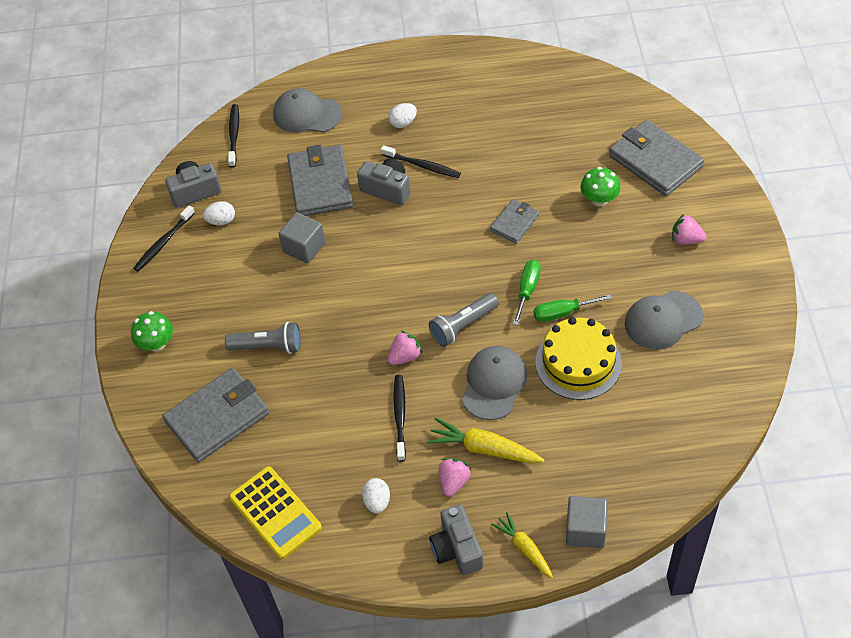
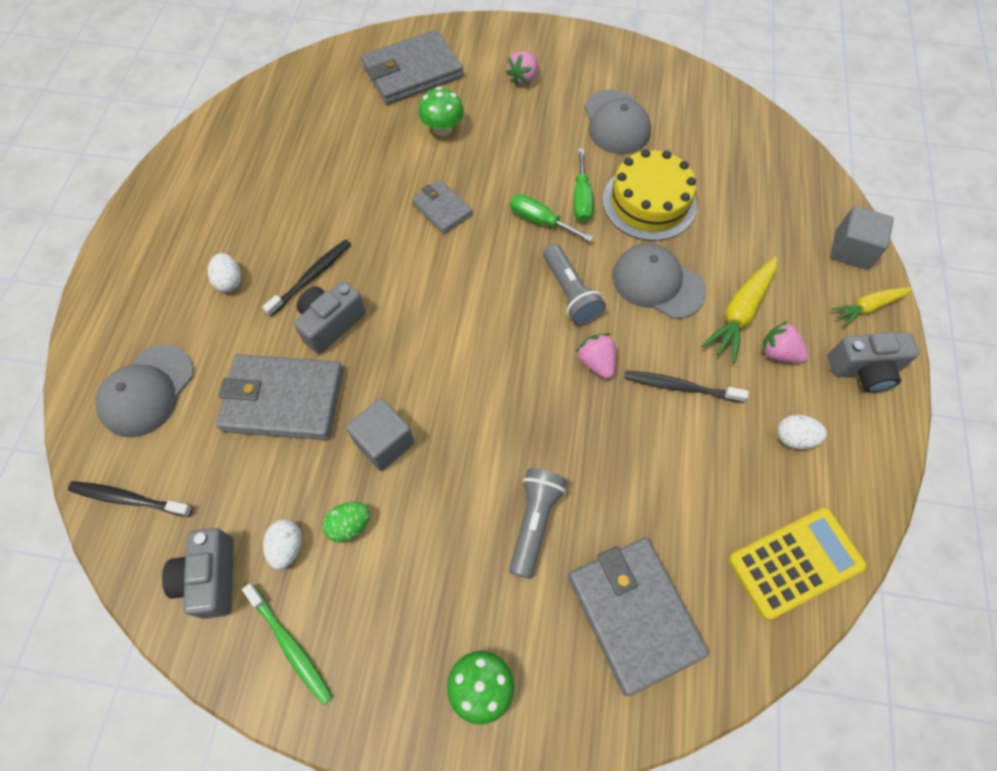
camera: 80 degrees left, 10 degrees up
(163, 243) = (290, 646): black toothbrush -> green toothbrush
(242, 247) = (349, 525): none -> green egg

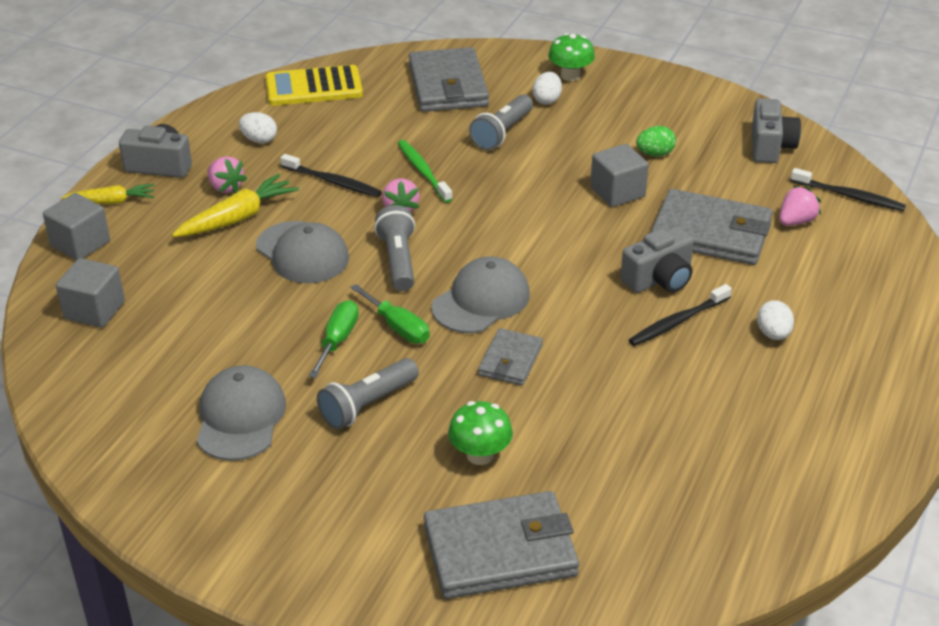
camera: 165 degrees left, 25 degrees down
(147, 391) = (849, 260): grey cap -> grey cap (481, 301)
(287, 547) = (708, 151): white egg -> white egg (547, 100)
(290, 646) = (706, 109): green toothbrush -> green toothbrush (423, 171)
(442, 209) = (510, 360): grey wallet -> grey wallet turned 45 degrees clockwise
(523, 78) = (334, 506): pink strawberry -> pink strawberry (796, 221)
(534, 149) = (367, 405): none -> grey flashlight
(649, 202) = (261, 322): yellow cake -> none
(783, 186) = (94, 310): none -> grey cube

